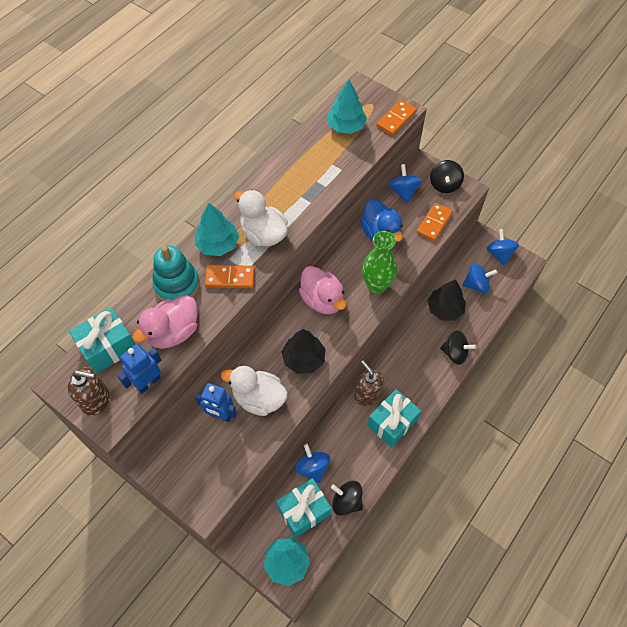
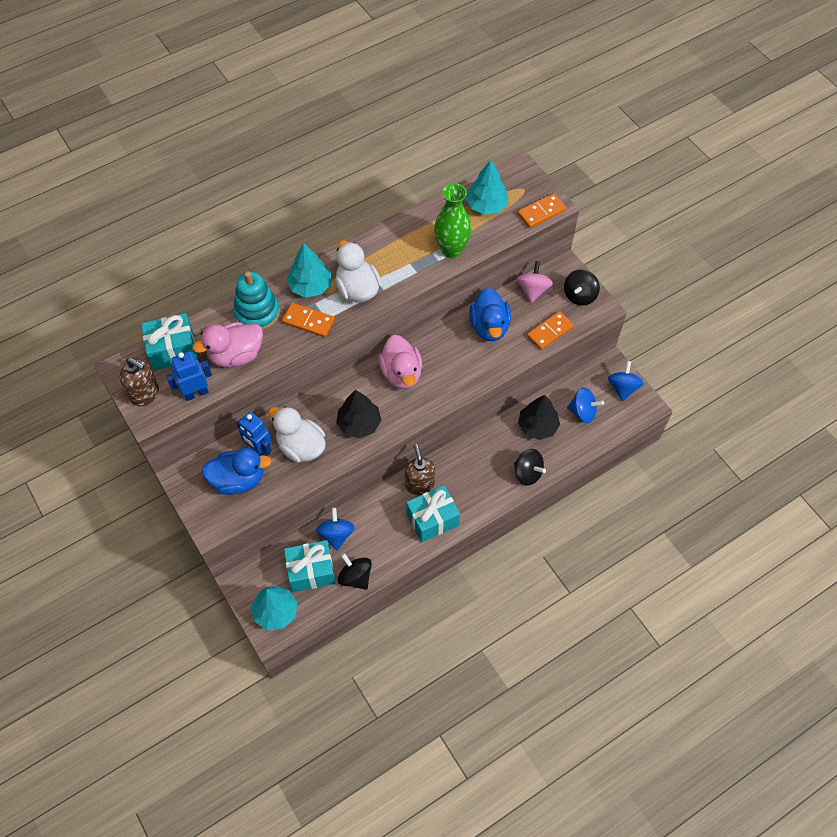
camera: 20 degrees right, 0 degrees up
(212, 451) = (238, 480): none -> blue duck
(377, 285) = (462, 376): green vase -> green vase (451, 250)
(403, 192) = (533, 290): blue spinning top -> pink spinning top

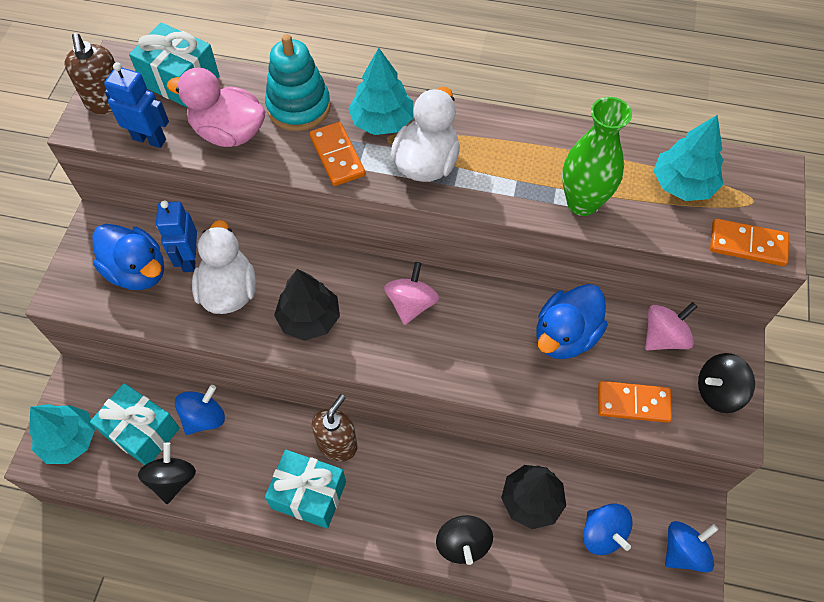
camera: 45 degrees right, 0 degrees up
(401, 373) = (411, 304): pink duck -> pink spinning top

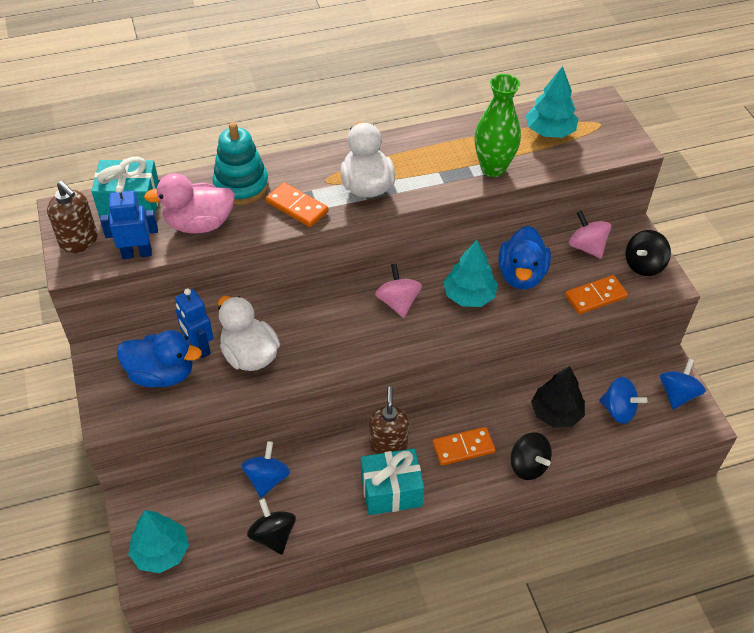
camera: 30 degrees left, 10 degrees down
(142, 432) = (221, 515): turquoise gift -> none
(309, 319) = (328, 346): black tree -> none
(382, 121) = (313, 171): turquoise tree -> turquoise tree (469, 295)
(663, 337) = (586, 247): pink spinning top -> pink spinning top turned 60 degrees counterclockwise
(747, 244) = (615, 151): orange domino -> orange domino (463, 447)

